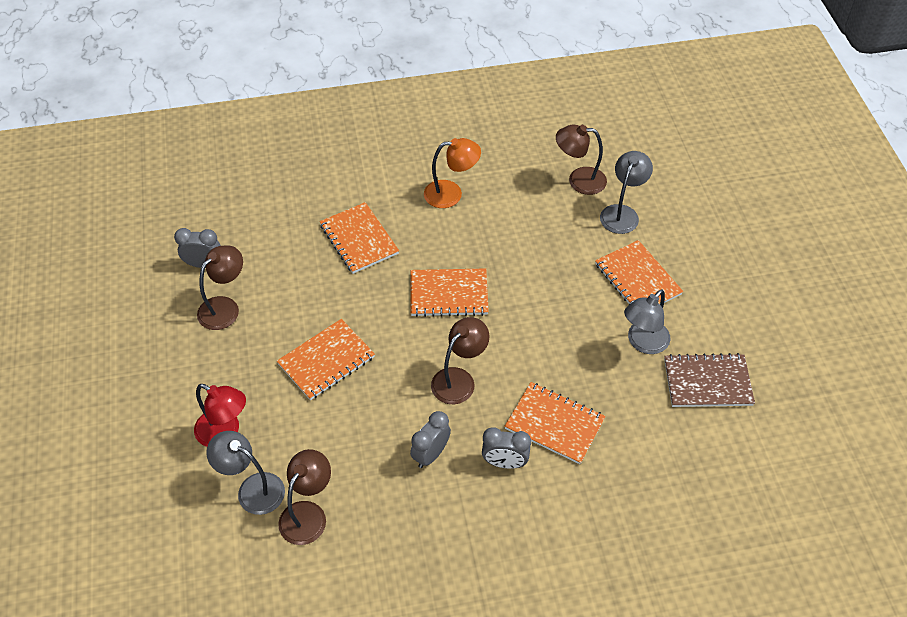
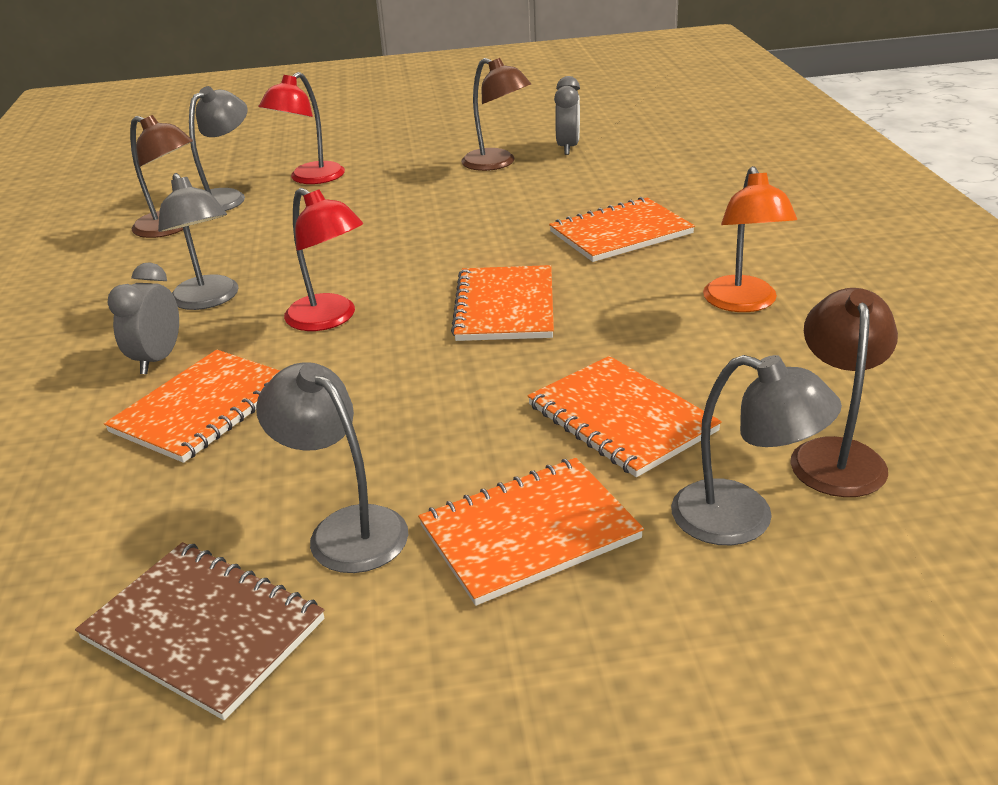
camera: 95 degrees right, 20 degrees down
(326, 360) = (396, 224): orange notebook -> orange notebook (621, 418)
(431, 454) = (208, 300): grey clock -> grey lamp
(459, 379) = (330, 319): brown lamp -> red lamp
(707, 382) = (203, 630): brown notebook -> brown notebook turned 60 degrees counterclockwise

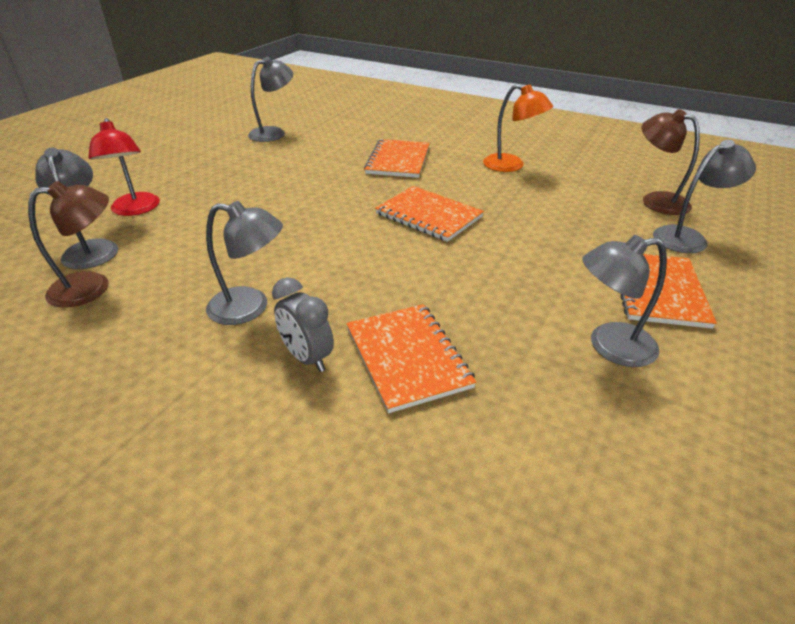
camera: 55 degrees left, 5 degrees up
(203, 630) = (677, 437): brown notebook -> none
(330, 319) = (357, 270): red lamp -> none
(497, 163) = (251, 154): brown lamp -> none
(568, 148) = (274, 133): grey clock -> grey lamp
(621, 418) = (579, 230): orange notebook -> none

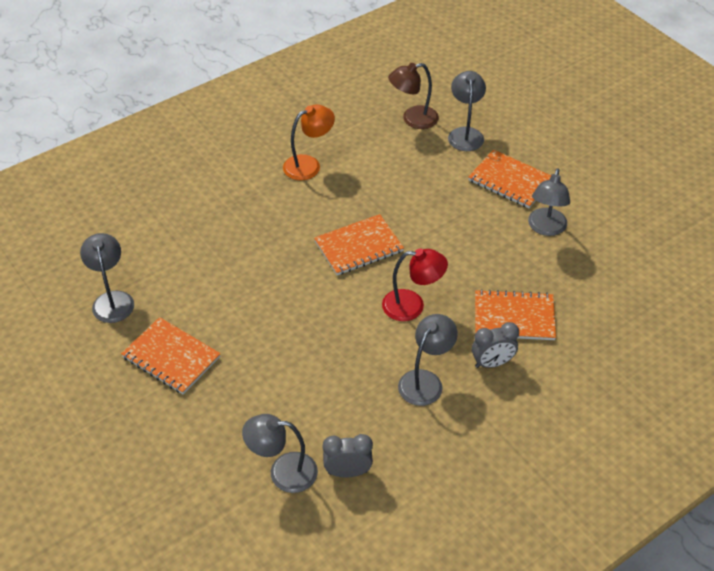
camera: 65 degrees left, 10 degrees up
(92, 287) = (347, 472): brown lamp -> grey clock
(136, 209) = (226, 435): red lamp -> red lamp (412, 306)
(398, 160) = (248, 229): orange notebook -> orange notebook (171, 357)

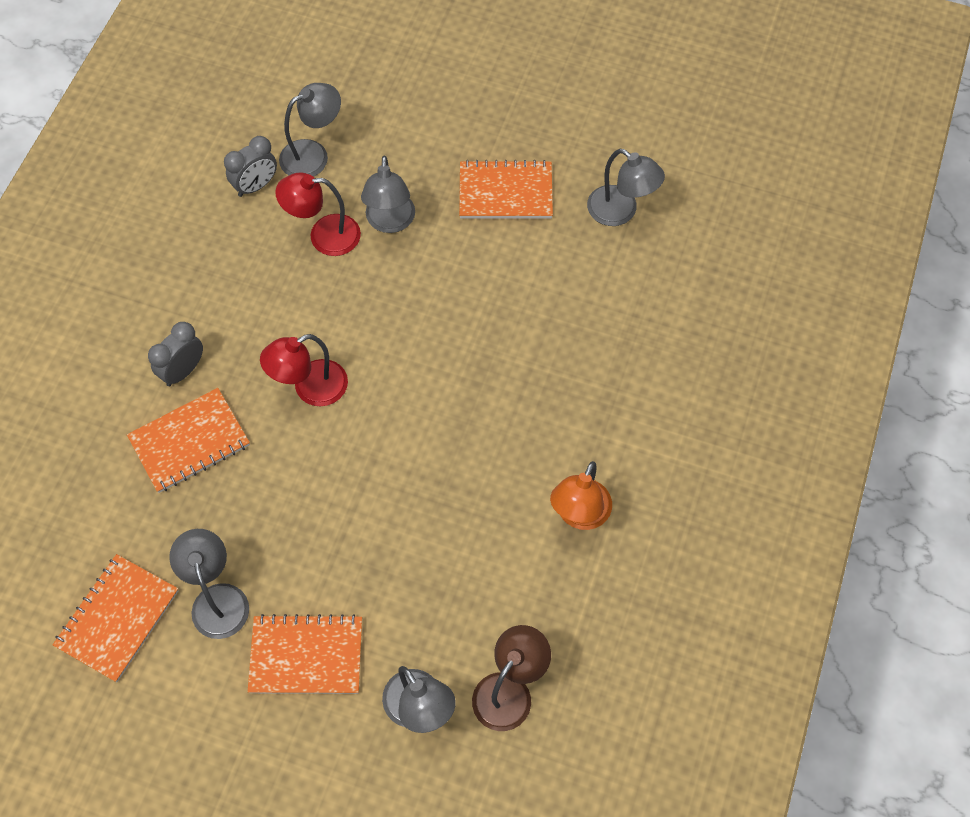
camera: 145 degrees right, 15 degrees up
(326, 401) = (324, 235): none -> red lamp
(358, 246) = (424, 430): orange notebook -> orange notebook (118, 618)
(425, 381) = (241, 311): grey lamp -> grey lamp (390, 222)

